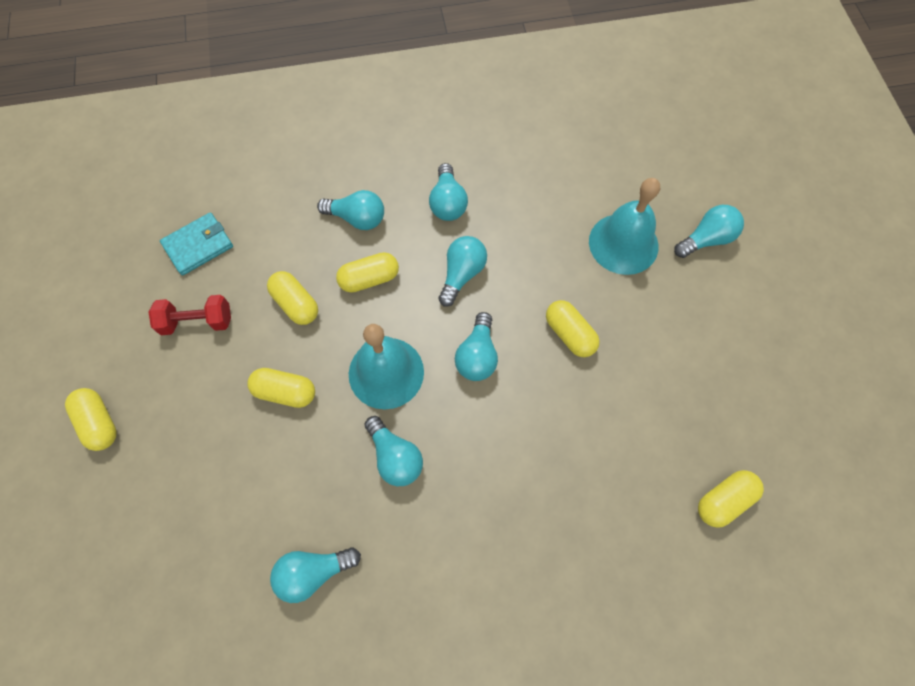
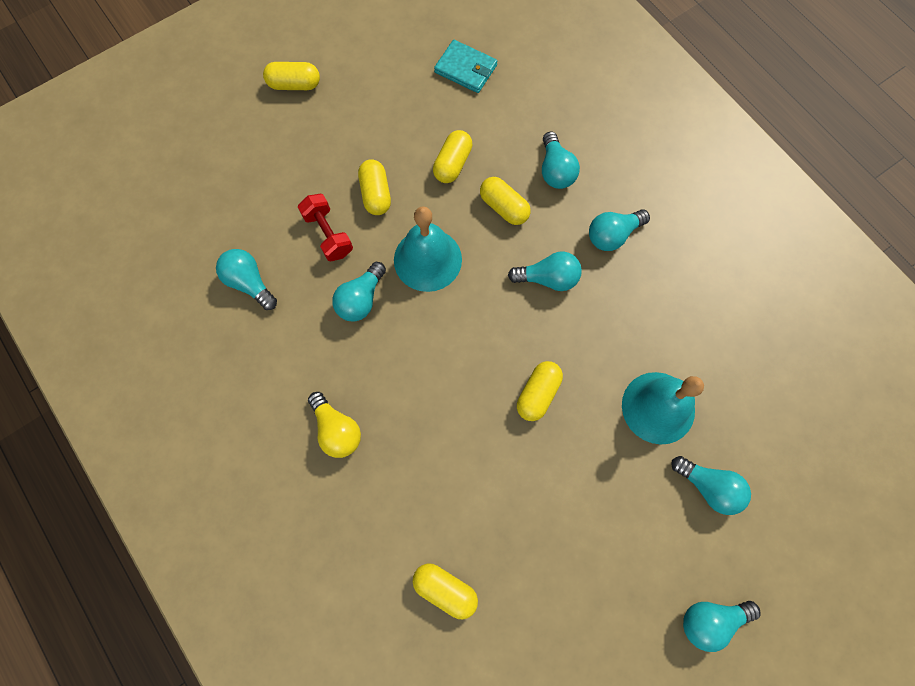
camera: 65 degrees right, 5 degrees up
(99, 423) = (294, 84): yellow capsule -> yellow capsule turned 60 degrees clockwise
(197, 322) = (402, 103): red dumbbell -> red dumbbell (328, 234)
(477, 356) = (478, 324): turquoise light bulb -> turquoise light bulb (710, 620)
(525, 542) = (337, 430): none -> yellow light bulb

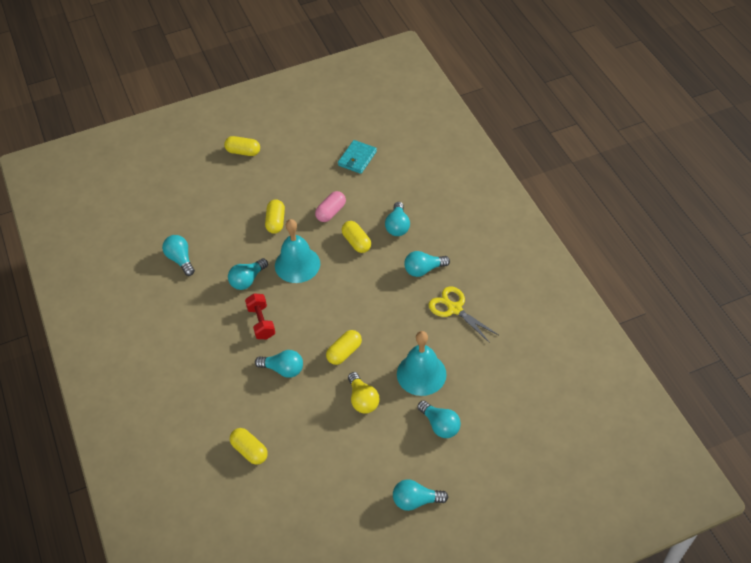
camera: 15 degrees right, 20 degrees down
(328, 234) = (238, 240): red dumbbell -> red dumbbell (261, 322)
(337, 430) = (209, 350): yellow light bulb -> yellow light bulb (362, 399)
(452, 164) = (331, 212): yellow capsule -> pink capsule
(466, 69) = (357, 158): turquoise wallet -> turquoise wallet turned 75 degrees clockwise
(548, 278) = (372, 288): turquoise light bulb -> turquoise light bulb (283, 369)
(674, 291) = (454, 309): none -> yellow scissors

